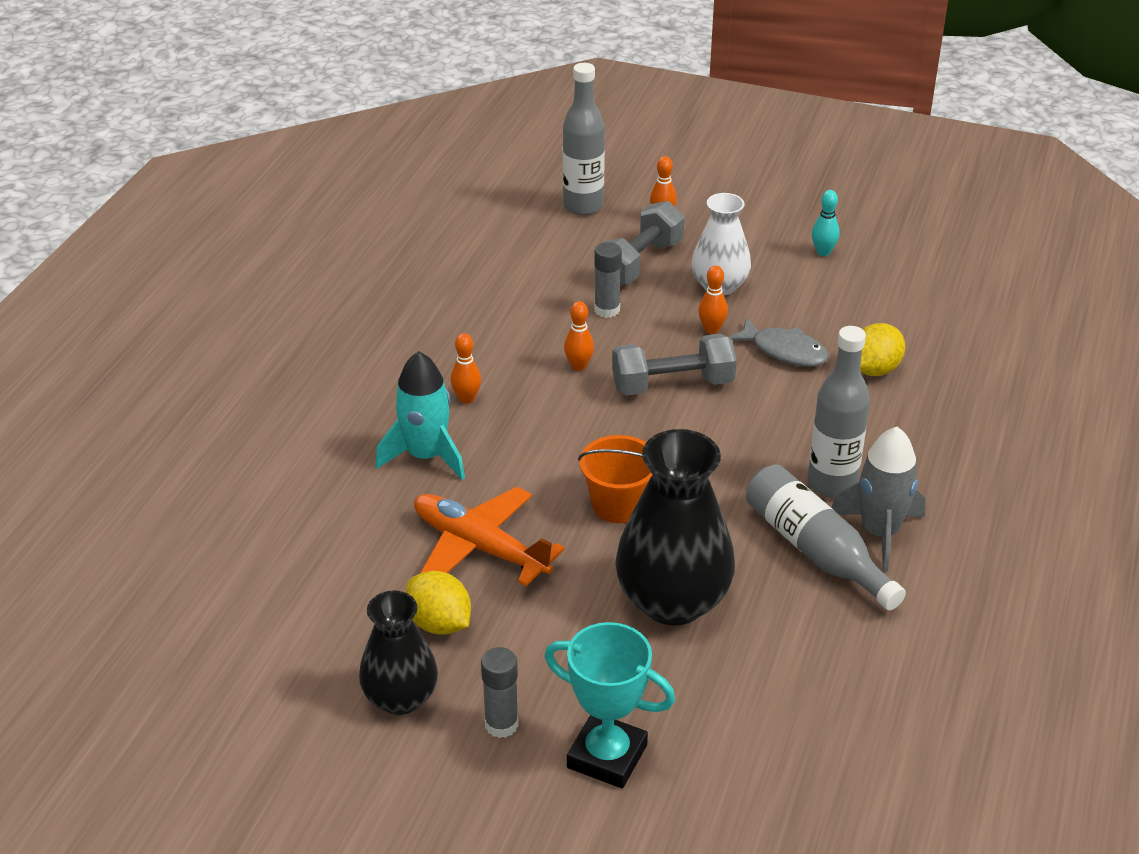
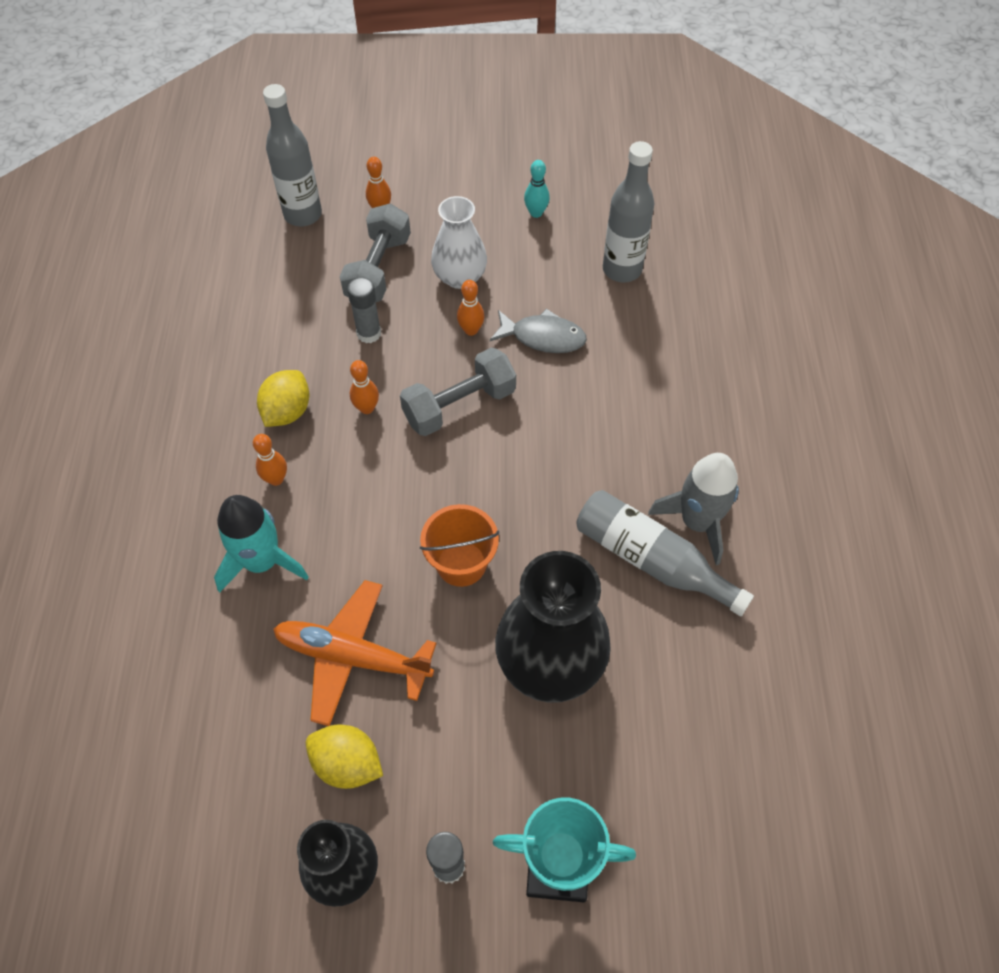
camera: 20 degrees left, 20 degrees up
(831, 484) = (638, 479): grey bottle -> grey bottle (622, 269)
(874, 369) = (627, 336): yellow lemon -> yellow lemon (287, 412)

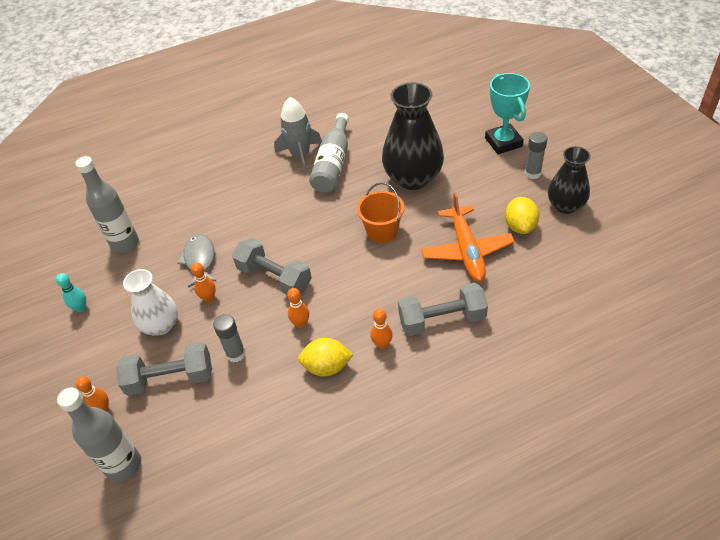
camera: 110 degrees left, 10 degrees down
(262, 562) = (442, 320): turquoise rocket -> grey dumbbell

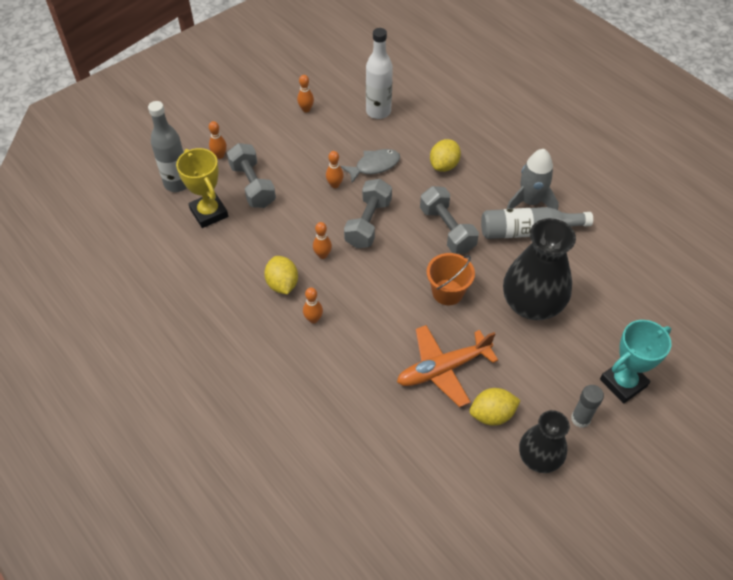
camera: 70 degrees right, 5 degrees up
(81, 308) = (306, 109): turquoise bowling pin -> orange bowling pin
(125, 243) = (378, 111): grey bottle -> white bottle
(161, 325) = (300, 163): white vase -> none
(191, 432) = (209, 213): none -> yellow trophy
(228, 205) = (444, 165): none -> yellow lemon
(236, 354) = (283, 219): grey glue stick -> none
(442, 320) = (350, 361): grey dumbbell -> grey dumbbell (447, 229)

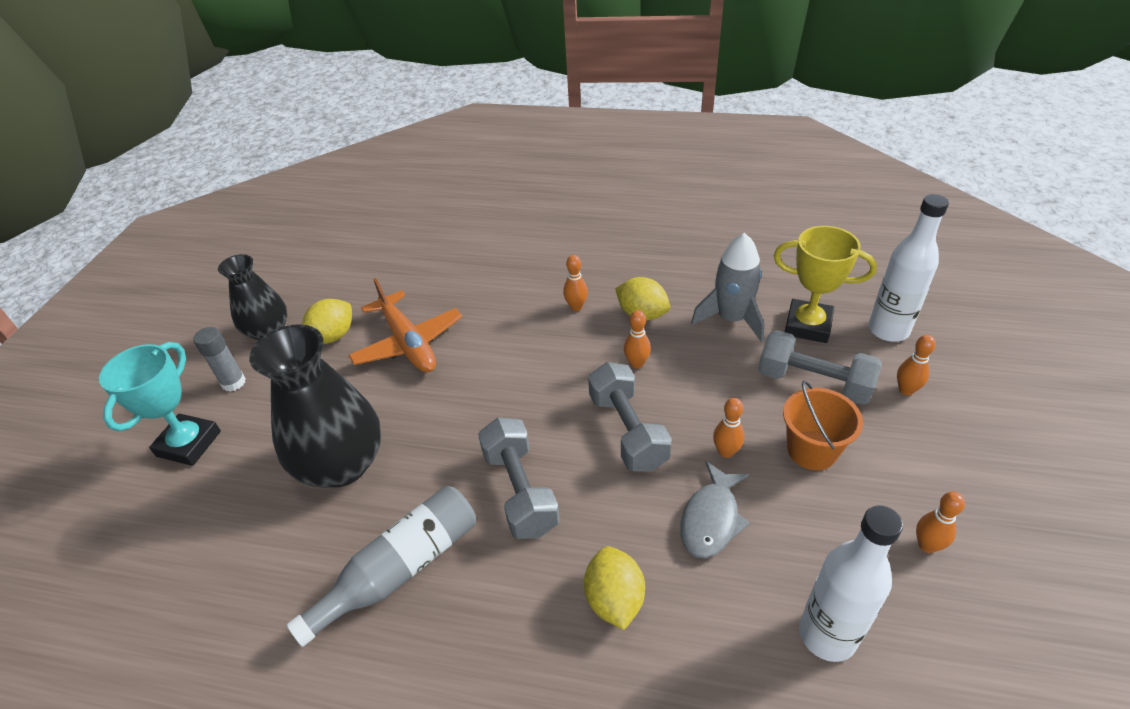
camera: 145 degrees right, 10 degrees down
(177, 183) = (888, 330): grey bottle -> white bottle
(443, 369) = (408, 343): orange plane -> orange plane turned 120 degrees clockwise
(447, 229) = (520, 491): grey dumbbell -> grey dumbbell turned 45 degrees clockwise
(447, 292) = (458, 414): orange bucket -> orange bucket (812, 450)
(530, 202) = (425, 629): grey rocket -> grey rocket (731, 319)

